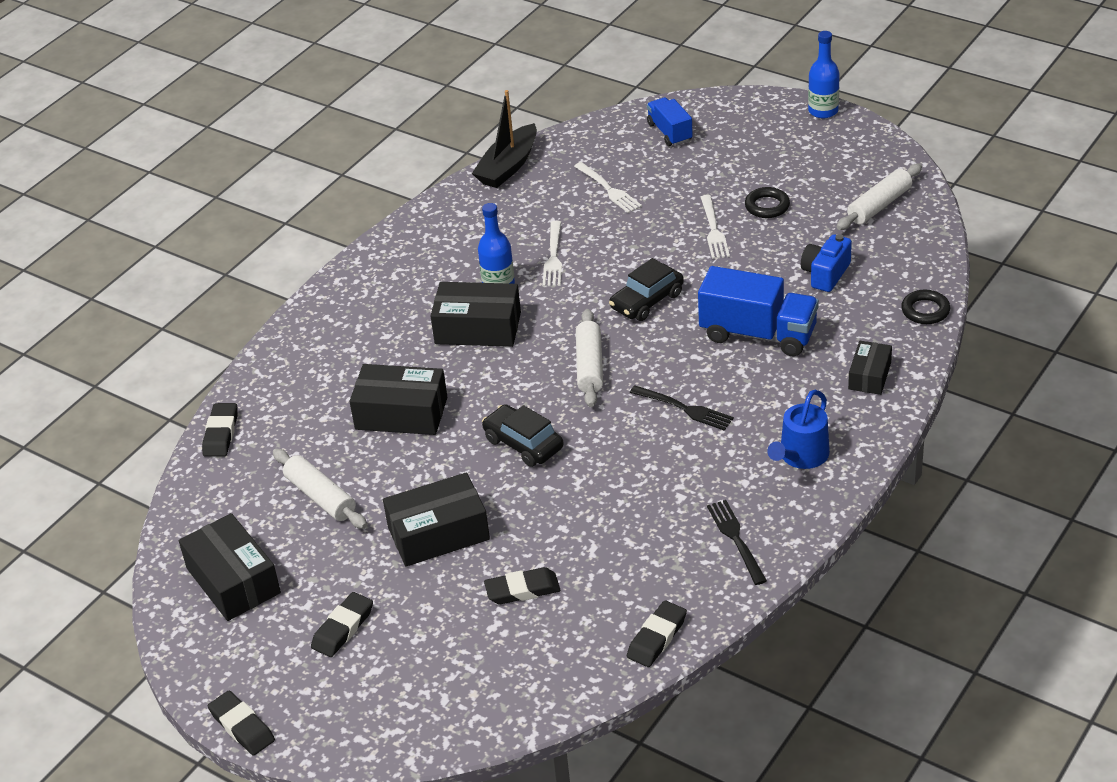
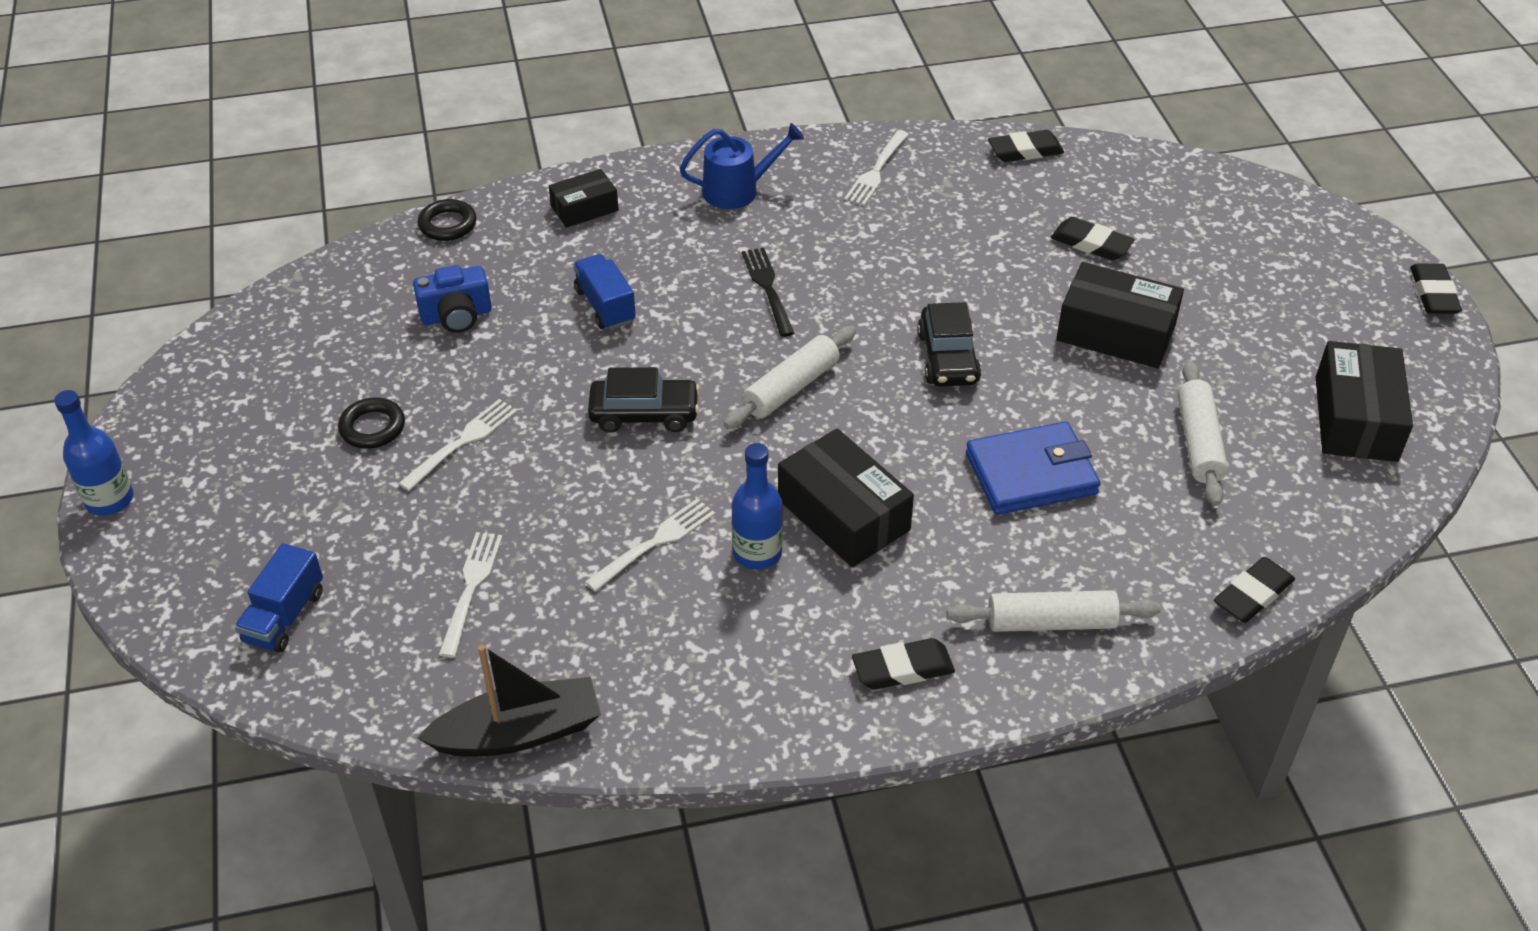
camera: 140 degrees left, 5 degrees up
(343, 628) = (1279, 312): black eraser -> black eraser (902, 668)
(401, 413) = (1031, 474): black box -> blue wallet
(736, 539) = (876, 171): black fork -> white fork
(758, 334) = (605, 306): blue truck -> blue truck, size x0.59
(879, 205) = (288, 344): white rolling pin -> white rolling pin (1051, 622)

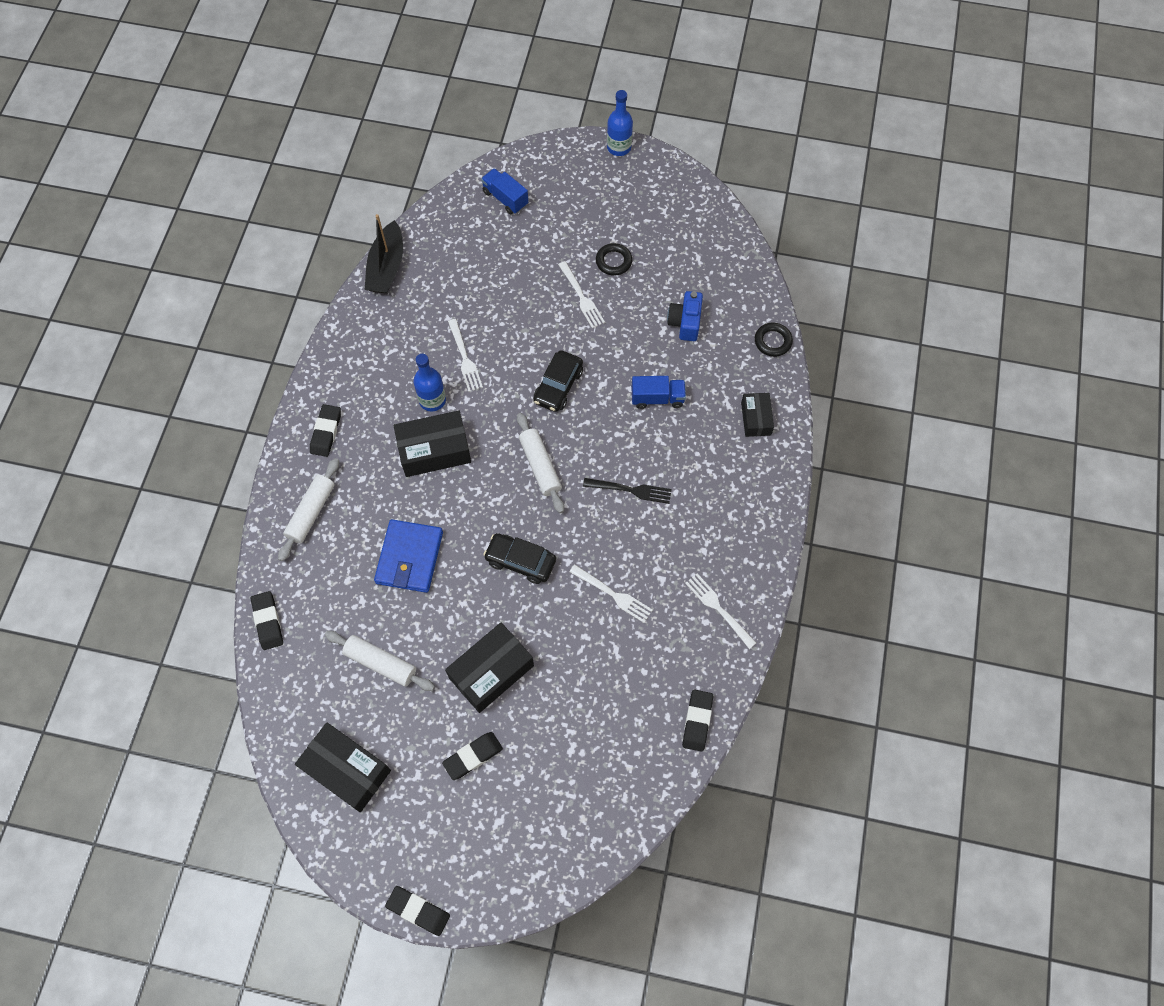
camera: 115 degrees right, 20 degrees up
(471, 588) = (480, 273): white fork -> white fork (613, 594)
(737, 190) = (735, 513): blue watering can -> none
(1091, 244) = (579, 707): black eraser -> black eraser (473, 756)

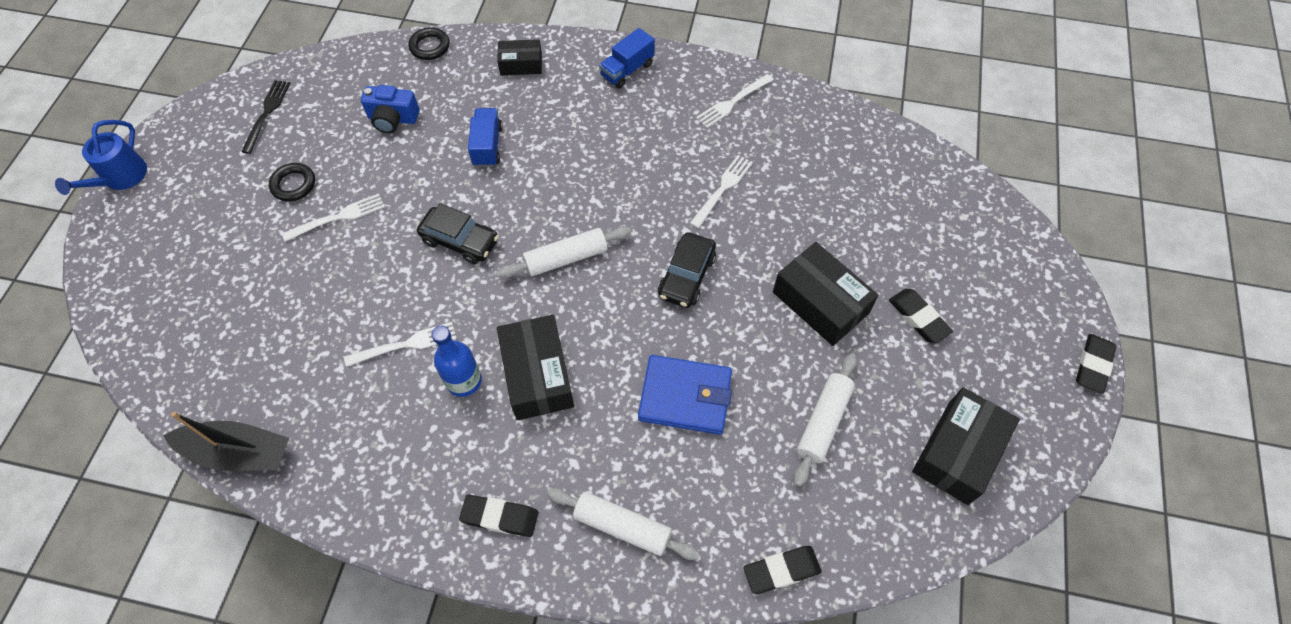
camera: 90 degrees left, 5 degrees down
(505, 198) = (162, 304): blue truck -> blue truck (627, 70)
(619, 147) = (121, 178): blue bottle -> blue watering can
(630, 490) = (600, 172): black fork -> black fork (267, 113)
(697, 721) = (850, 122): black eraser -> none

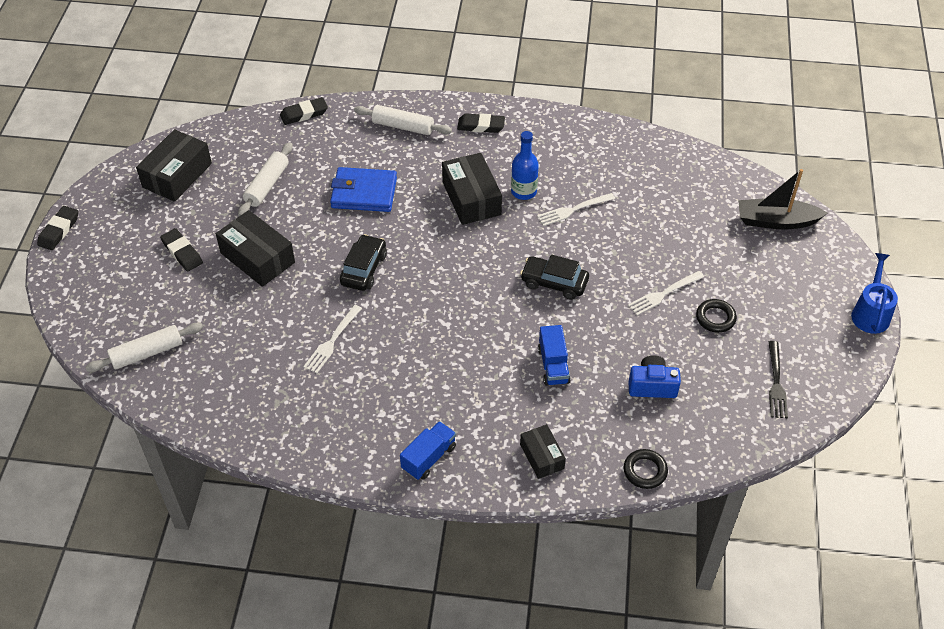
camera: 175 degrees right, 10 degrees down
(238, 452) = (662, 145): black boat -> black boat (776, 221)
(521, 64) = (542, 456): black box -> black box turned 75 degrees clockwise
(566, 258) = (463, 276): white rolling pin -> white rolling pin (147, 353)
(733, 102) = (318, 428): white fork -> none

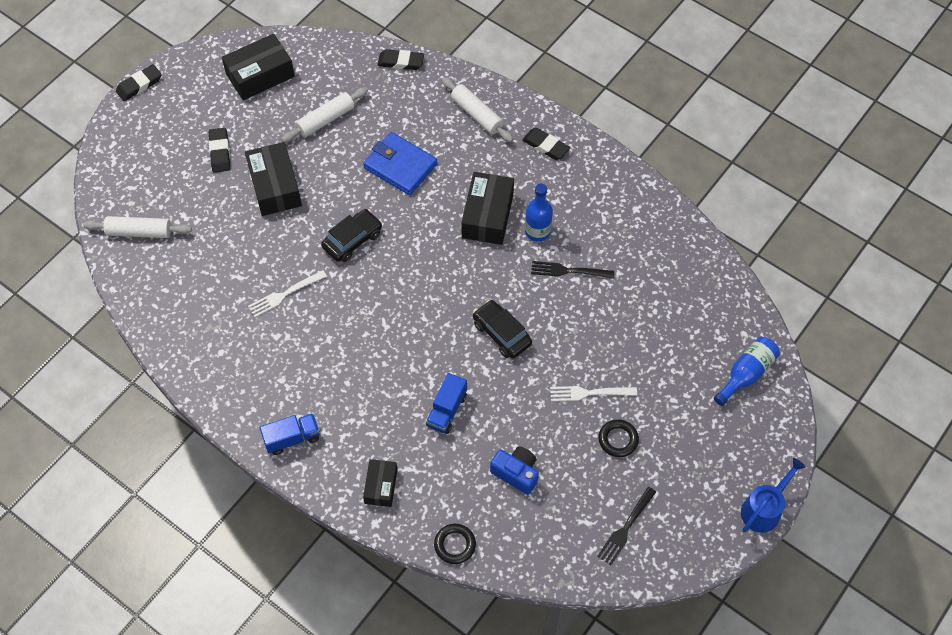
camera: 30 degrees right, 10 degrees up
(573, 210) = (568, 271): white fork -> black fork
(776, 221) = (746, 374): black boat -> blue bottle

